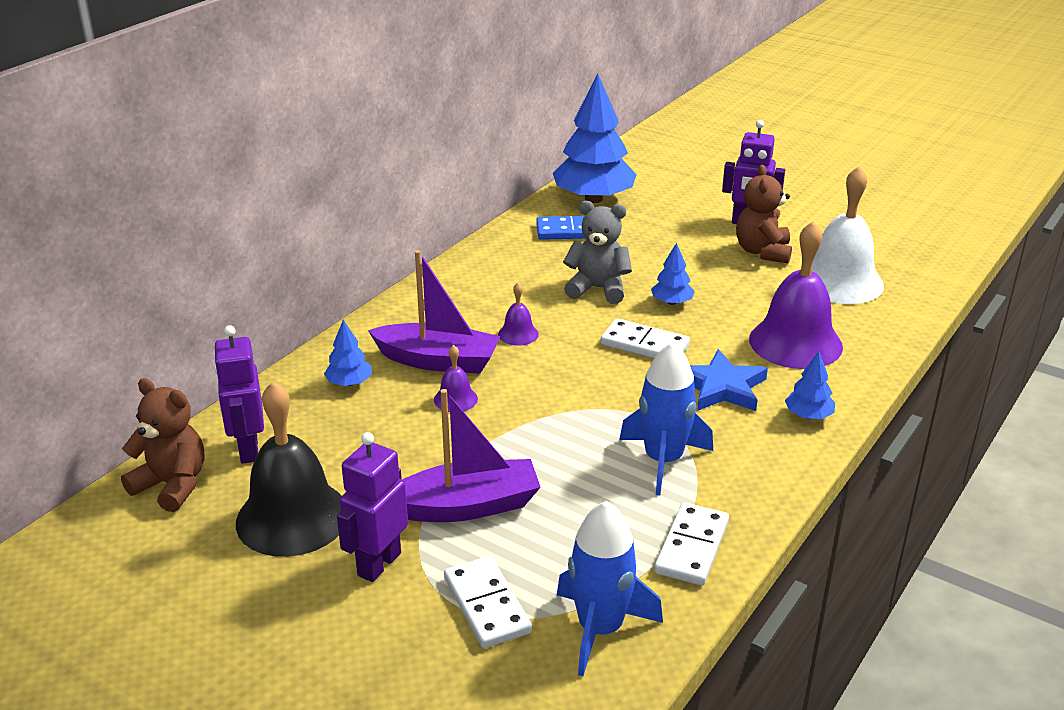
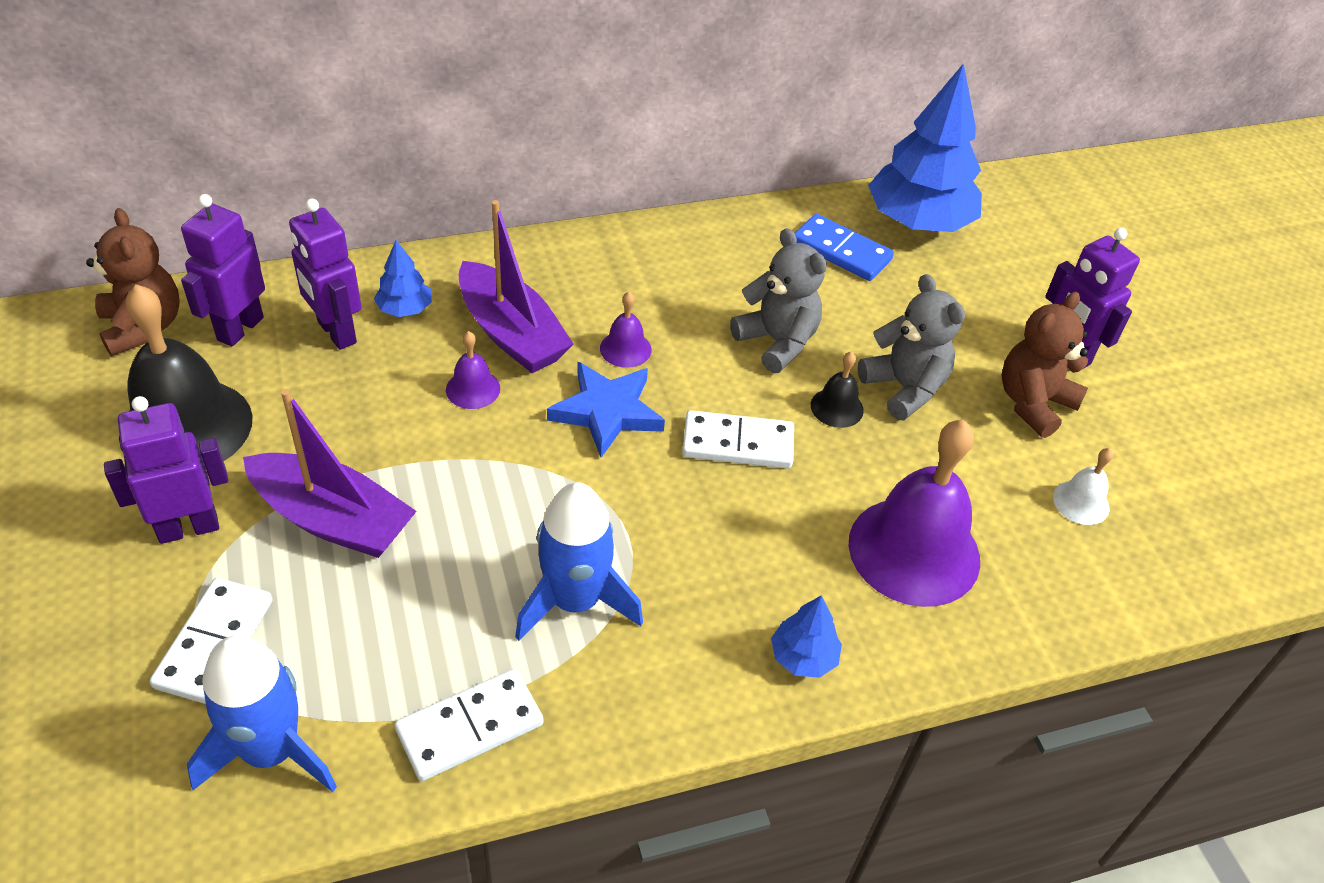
camera: 35 degrees right, 15 degrees up
(321, 417) = (336, 333): none -> purple robot
(644, 345) = (737, 444): white domino -> white domino turned 60 degrees counterclockwise
(671, 302) = (837, 407): blue tree -> black bell
(693, 276) = (904, 388): none -> grey teddy bear
(722, 387) = (752, 553): blue star -> blue star (607, 412)
(840, 281) = (1081, 502): white bell -> white bell, size x0.44

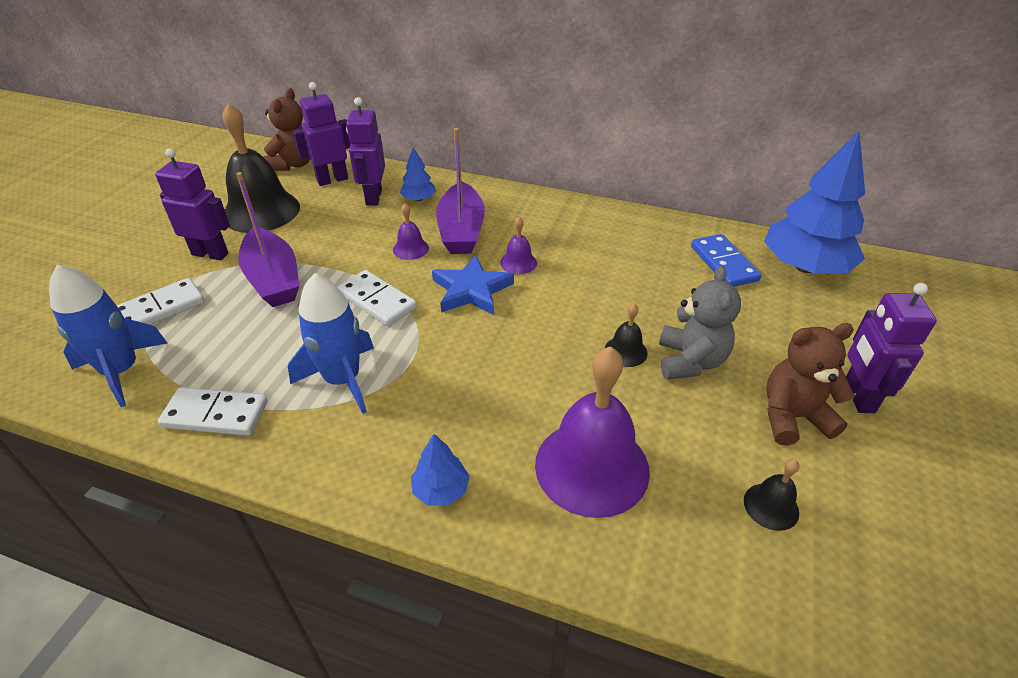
camera: 40 degrees right, 5 degrees down
(737, 444) = (533, 342): white domino -> white domino (377, 301)
(777, 342) = (622, 297): grey teddy bear -> none
(1081, 502) = (771, 506): white bell -> black bell

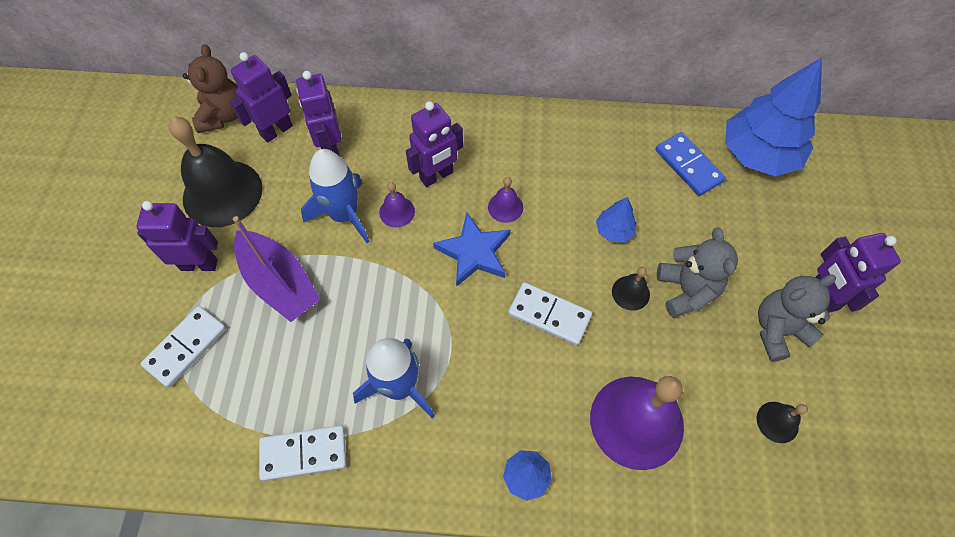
camera: 15 degrees left, 20 degrees up
(122, 371) = (190, 429): blue rocket -> blue rocket (344, 214)
(377, 301) = (391, 286): white domino -> white domino (549, 315)
(418, 199) = (378, 140): blue tree -> blue tree (614, 230)
(461, 230) = (436, 176): purple boat -> purple robot
(793, 417) = (778, 330): brown teddy bear -> grey teddy bear

